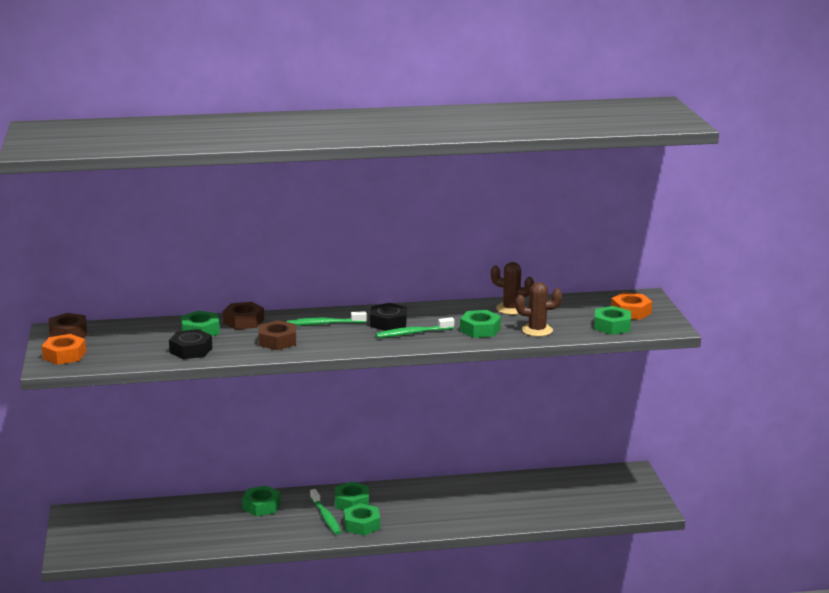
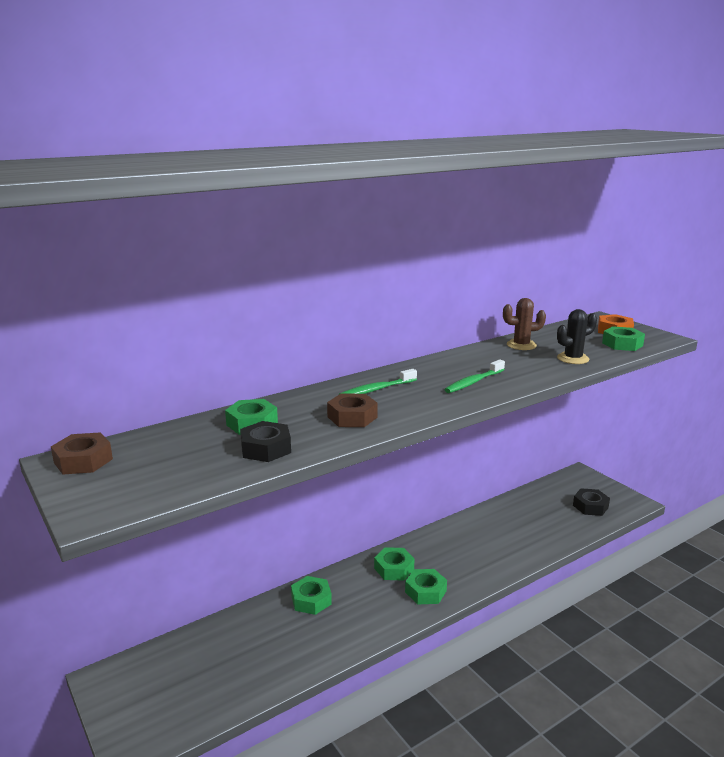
camera: 25 degrees left, 0 degrees up
(64, 355) = (102, 493): orange nut -> none
(243, 321) = (289, 403): brown nut -> none
(326, 517) = (385, 593): green toothbrush -> none
(388, 323) = (436, 377): black nut -> black nut (590, 506)
(480, 330) = (526, 367): green nut -> none
(537, 330) = (573, 358): brown cactus -> black cactus

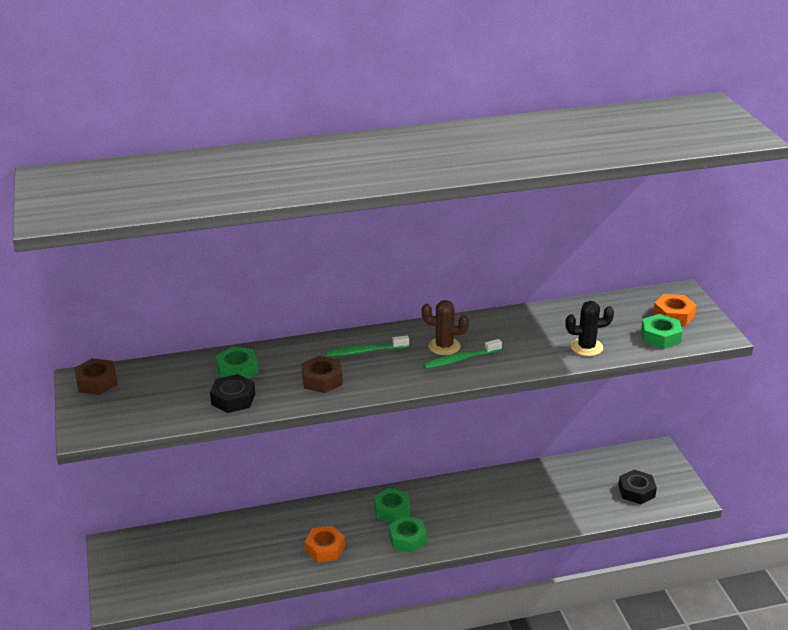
camera: 20 degrees right, 10 degrees up
(311, 600) = (302, 521): green nut -> none
(350, 621) = (325, 548): none -> orange nut
(521, 345) = (552, 318): brown cactus -> brown cactus (444, 346)

